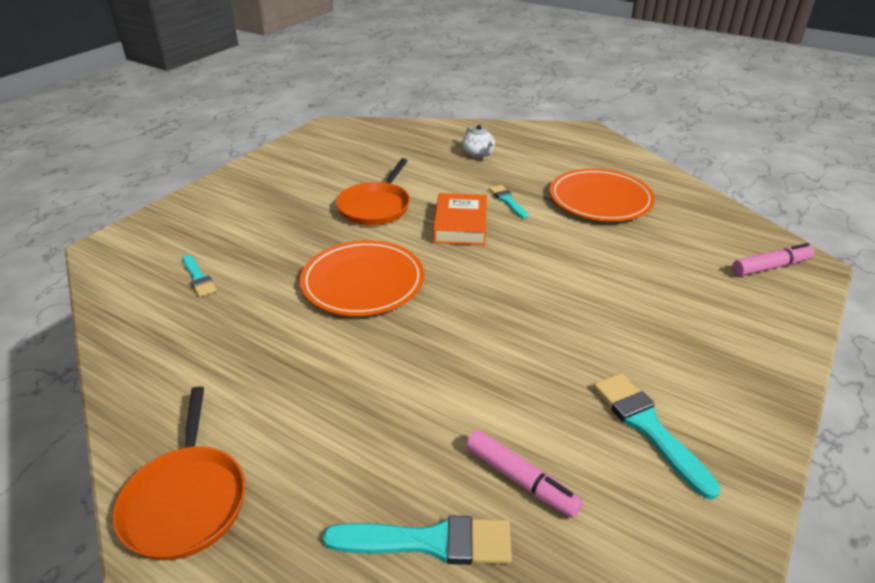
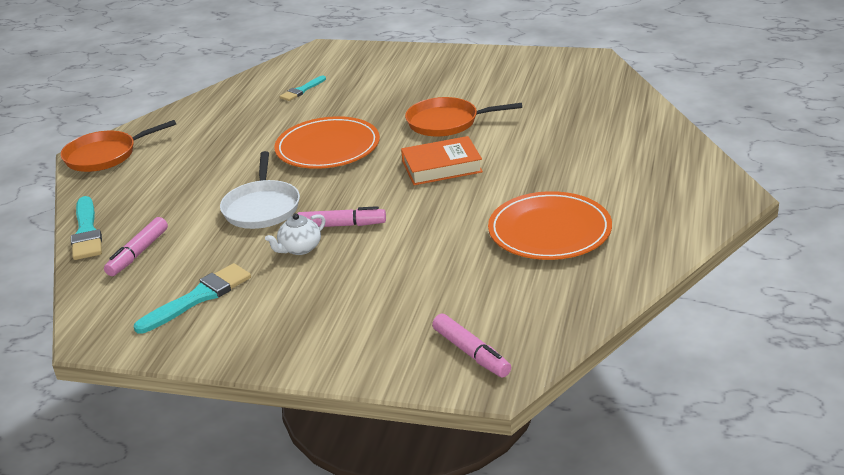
camera: 75 degrees right, 5 degrees down
(467, 349) = (262, 208): none -> white pan
(478, 154) = (598, 144): white teapot -> white teapot (299, 248)
(507, 201) = (505, 180): turquoise brush -> none
(537, 298) = (342, 225): none -> pink marker

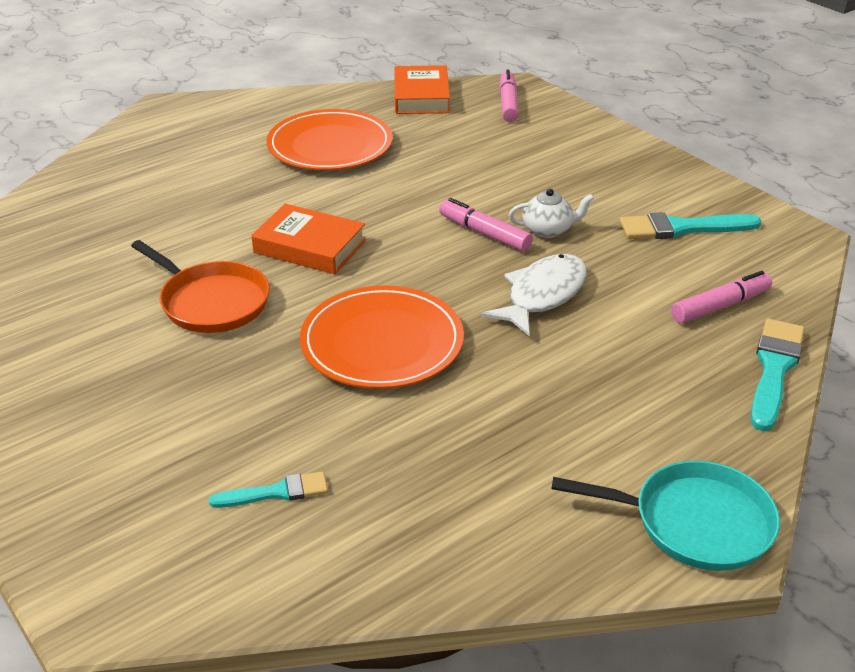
camera: 145 degrees left, 5 degrees up
(104, 155) = (695, 522): orange pan -> turquoise pan
(262, 208) = (542, 295): white pan -> white fish
(561, 316) = (421, 97): none -> orange book

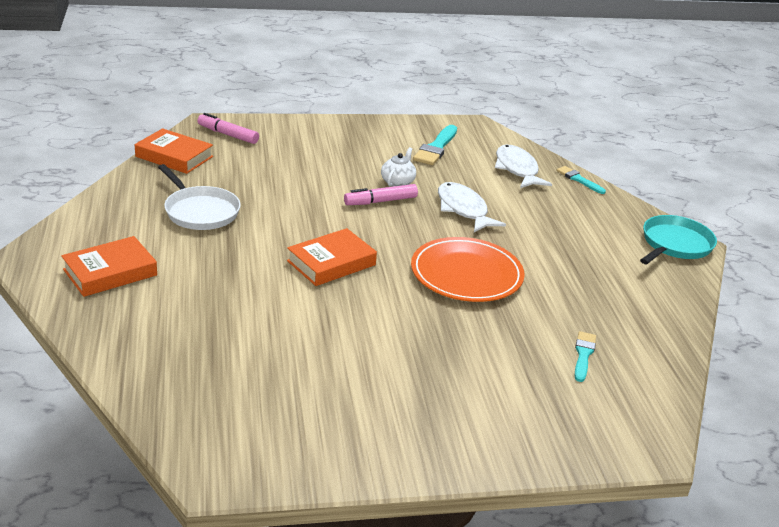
camera: 65 degrees left, 5 degrees down
(175, 146) = (110, 272): none -> orange book
(212, 302) = (363, 320): orange pan -> none
(330, 146) = (200, 211): orange plate -> white pan
(720, 306) = (517, 169): pink marker -> white fish
(774, 369) = (578, 179): turquoise brush -> turquoise brush, size x0.61

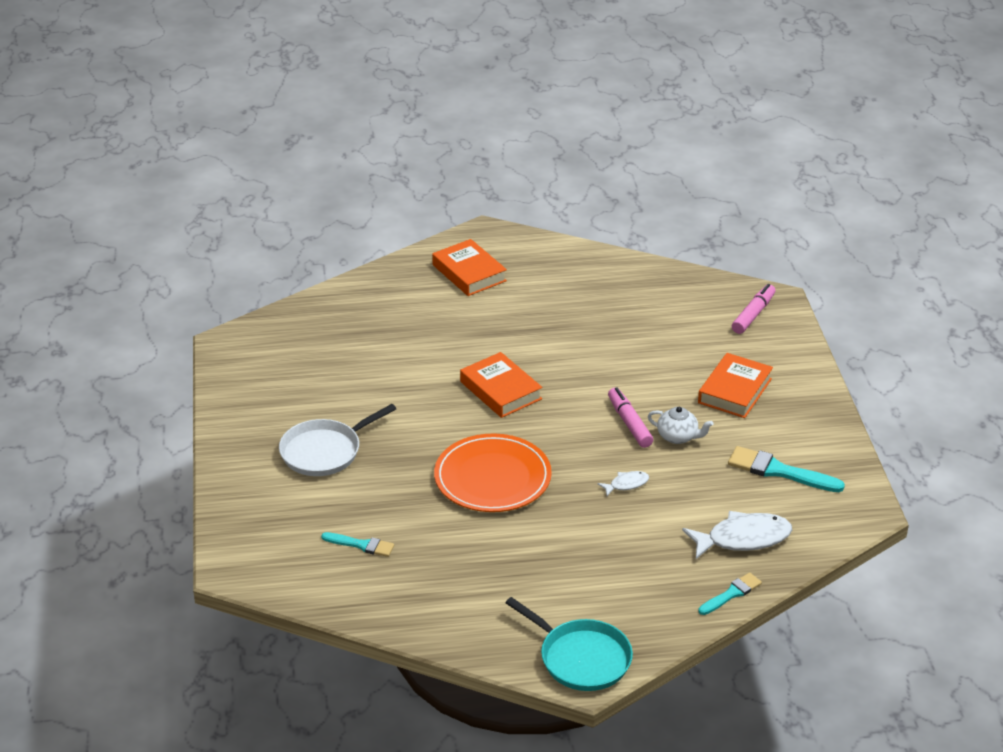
camera: 95 degrees right, 5 degrees up
(174, 157) = (688, 285): orange book -> orange book (734, 391)
(200, 211) = (580, 309): white pan -> white pan (324, 451)
(463, 209) = (626, 484): white fish -> white fish, size x0.50

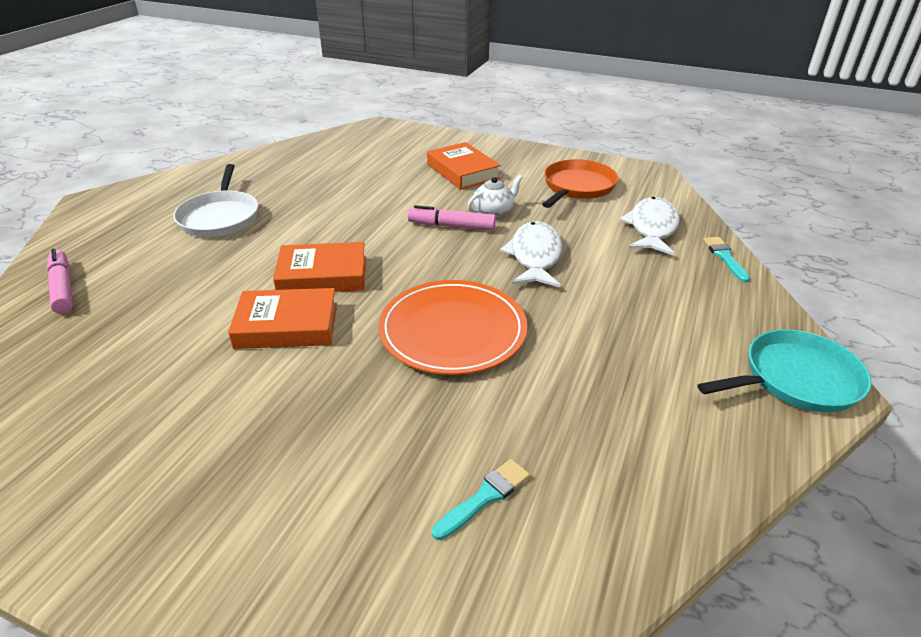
camera: 60 degrees left, 0 degrees up
(324, 451) = (261, 457): white pan -> white pan (220, 217)
(469, 273) = (128, 230): orange book -> orange book (287, 326)
(626, 484) = (534, 256): white fish -> white fish, size x2.00
(753, 314) = (384, 137): pink marker -> pink marker (63, 288)
(779, 471) = (577, 187): turquoise brush -> orange pan

